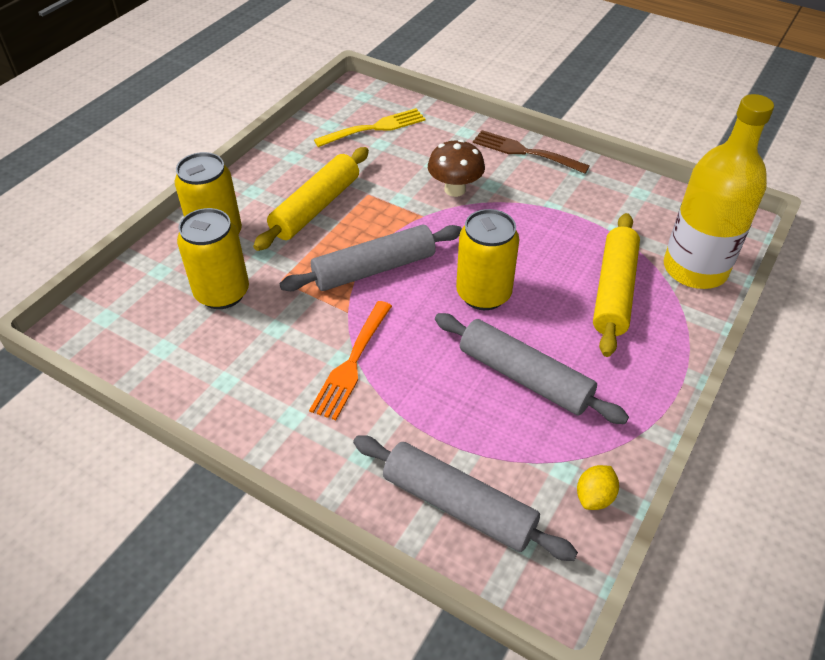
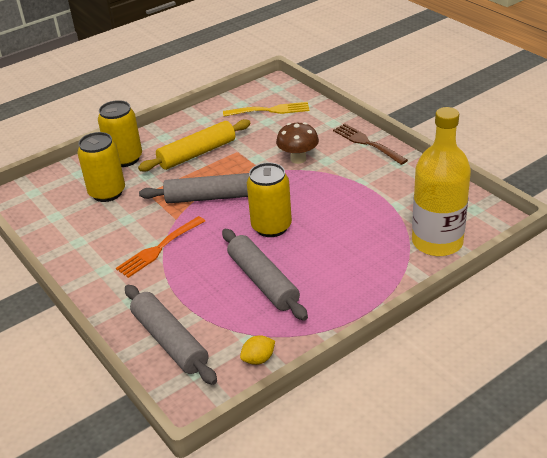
camera: 25 degrees right, 10 degrees down
(614, 291) = (365, 244): yellow rolling pin -> none

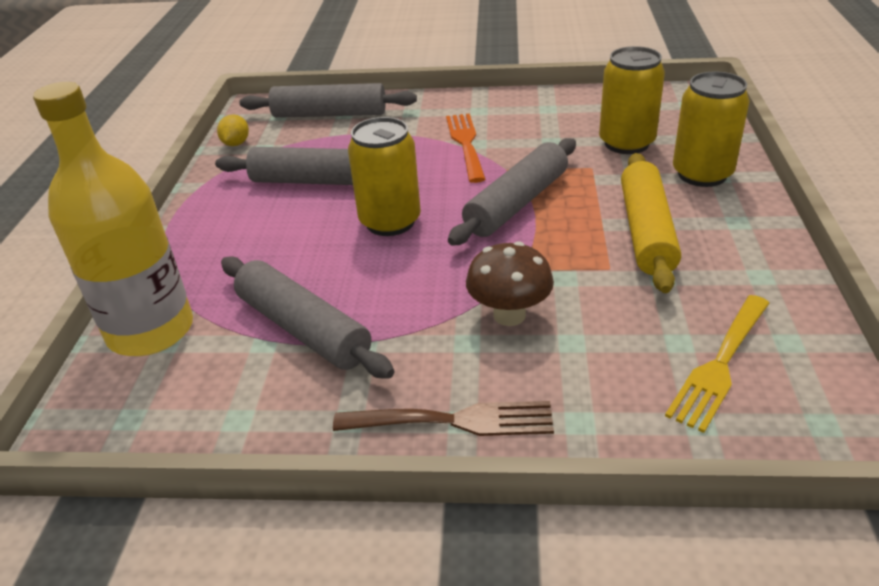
camera: 130 degrees right, 0 degrees up
(374, 201) = (303, 328): none -> grey rolling pin

